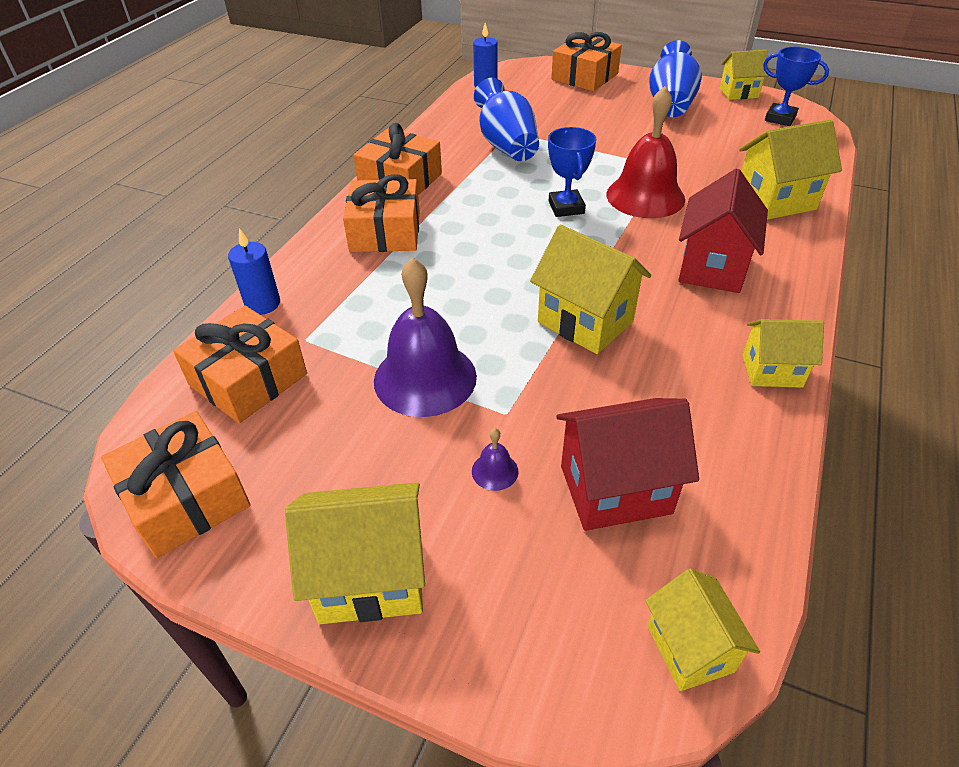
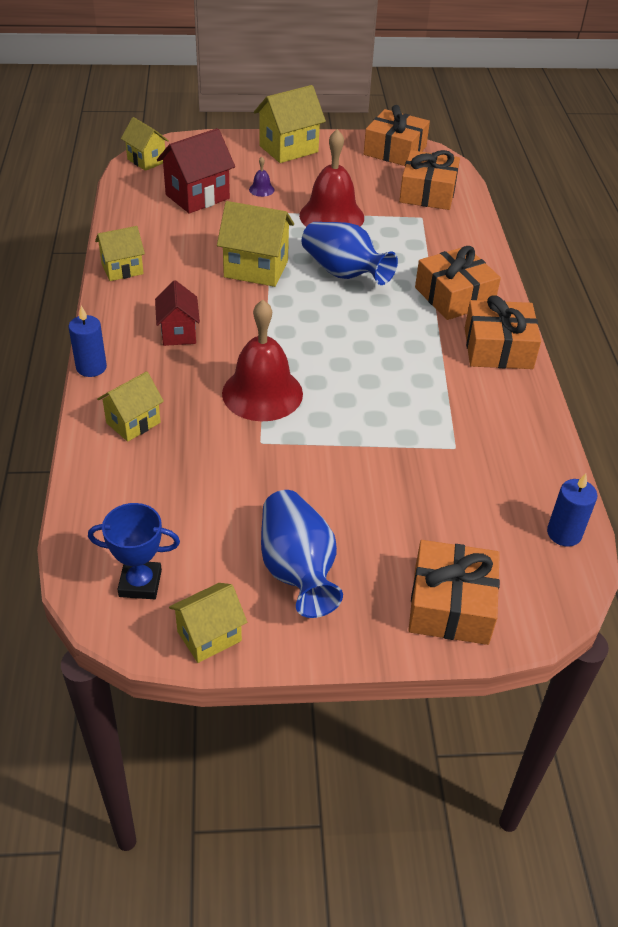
camera: 150 degrees right, 0 degrees up
(263, 304) = (473, 228): blue candle -> blue candle (91, 367)
(425, 378) = (331, 216): purple bell -> red bell
(506, 146) = (441, 423): blue vase -> blue vase (343, 273)
(566, 207) = (328, 360): blue trophy -> none
(712, 268) = (178, 333): red house -> red house, size x0.64
(775, 201) = (133, 423): yellow house -> yellow house, size x0.64

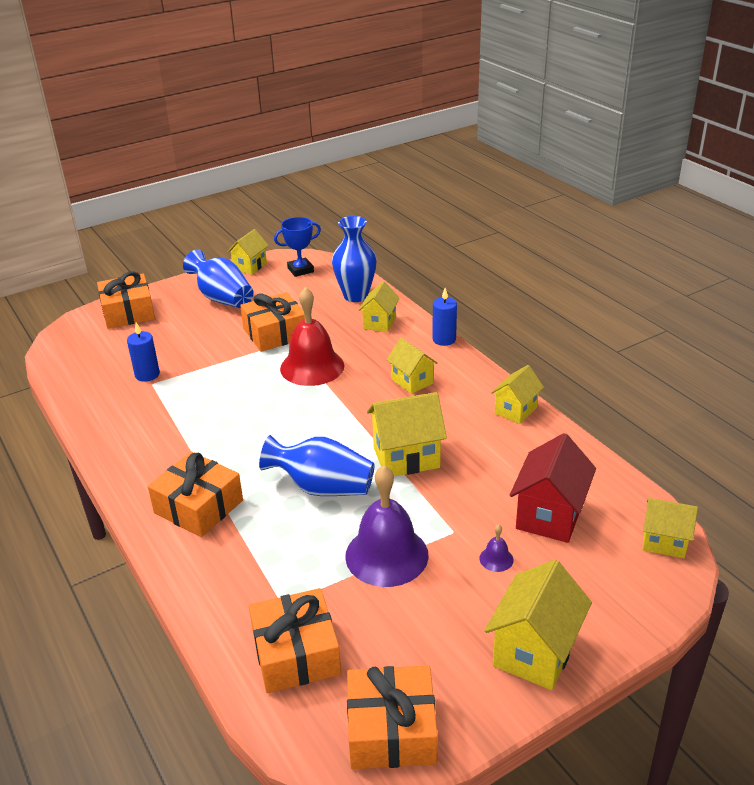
camera: 155 degrees right, 10 degrees down
(115, 484) = (356, 296): none -> blue vase
(178, 333) = (412, 381): red house -> yellow house
(331, 216) = (386, 555): red bell -> purple bell
(498, 348) = (138, 469): orange gift -> orange gift (275, 333)
(564, 533) = (63, 363): blue candle -> blue candle (147, 375)

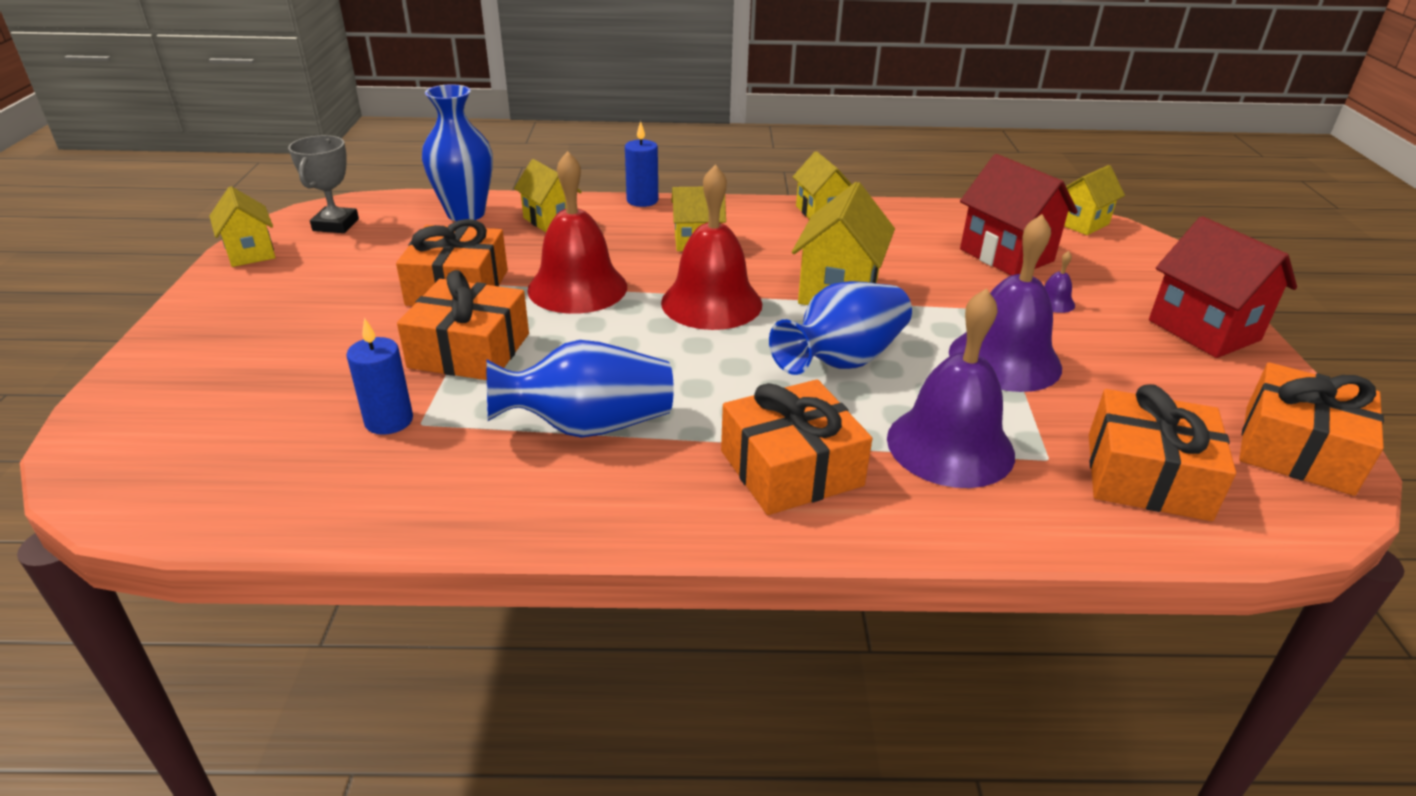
camera: 60 degrees left, 0 degrees up
(128, 312) = (166, 388): orange gift -> orange gift (469, 350)
(222, 298) = (294, 297): blue vase -> blue vase (588, 426)
(264, 558) = (950, 446): none -> purple bell
(300, 270) = (336, 225): blue trophy -> grey trophy
(342, 416) = (711, 303): none -> red bell
(534, 652) = (1203, 330): yellow house -> red house

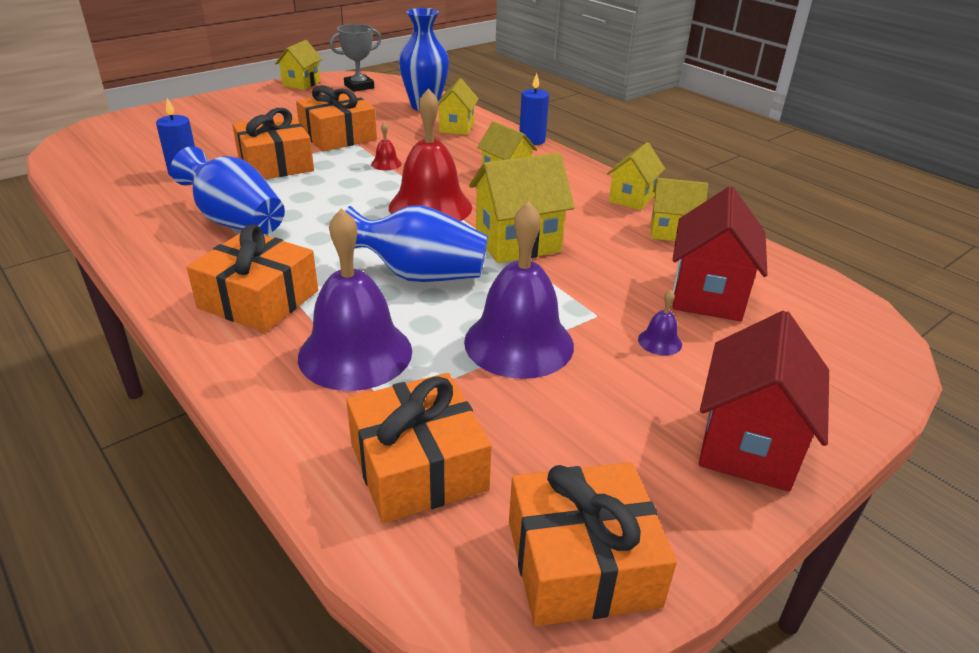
camera: 50 degrees right, 0 degrees up
(577, 288) = (386, 164): red bell -> red bell, size x0.40
(1082, 223) = (853, 316): yellow house -> yellow house (672, 232)

